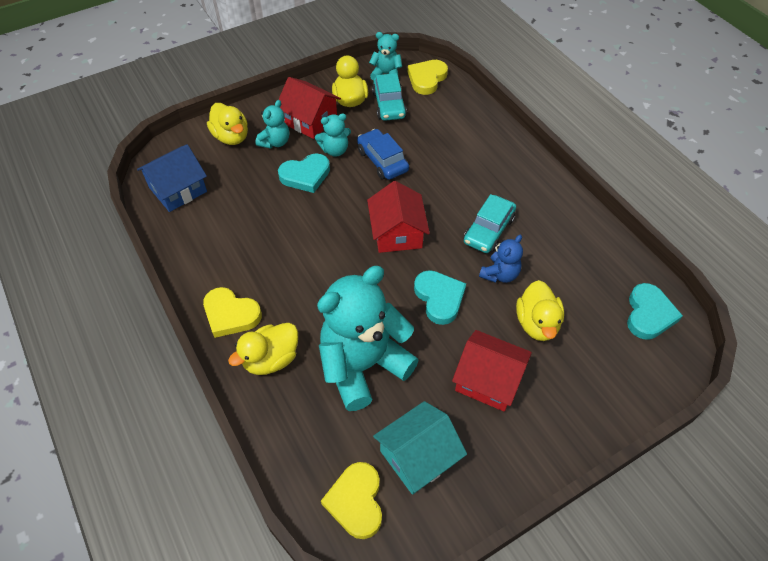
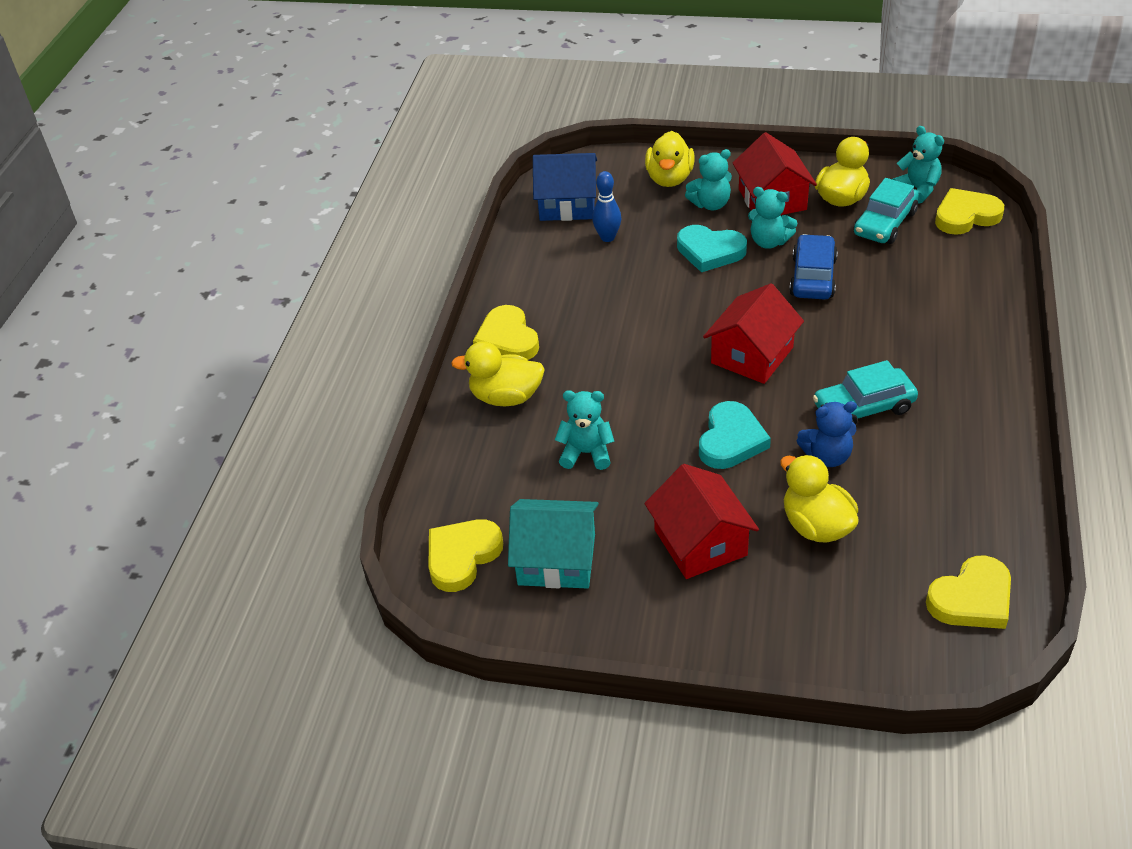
camera: 45 degrees right, 10 degrees down
(229, 200) = (607, 237): none -> blue bowling pin
(363, 365) = (586, 453): turquoise teddy bear -> turquoise teddy bear, size x0.46
(537, 323) = (816, 526): yellow duck -> yellow duck turned 105 degrees clockwise
(649, 314) = (972, 599): turquoise heart -> yellow heart

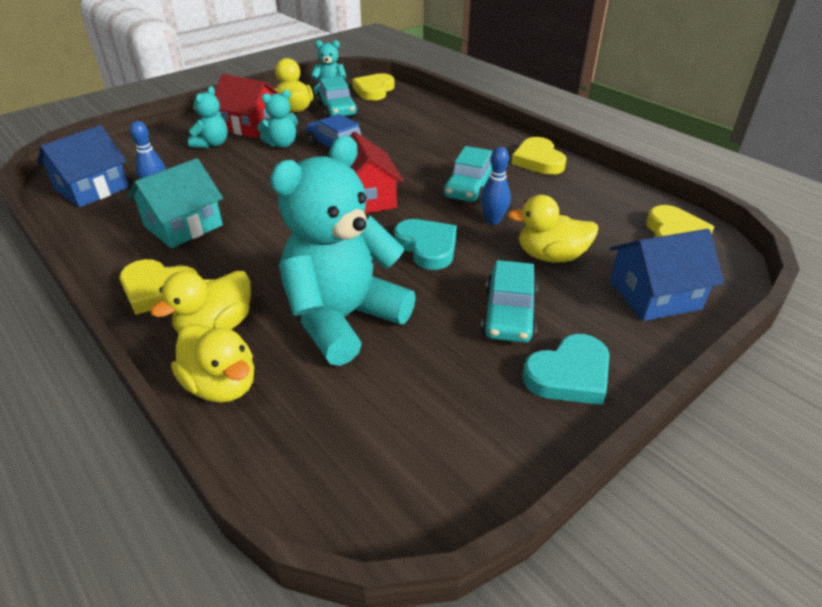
camera: 55 degrees left, 5 degrees down
(462, 556) = (357, 472): yellow heart -> yellow heart (538, 160)
(556, 559) = (437, 405): turquoise house -> turquoise house (183, 226)
(586, 453) = (343, 319): turquoise teddy bear -> turquoise teddy bear, size x2.16
(669, 179) = (160, 144): yellow duck -> yellow duck (222, 385)
(700, 542) = (509, 314): red house -> turquoise car
(710, 251) = (249, 165): turquoise heart -> turquoise heart (569, 375)
(827, 456) = (493, 220): blue teddy bear -> blue bowling pin
(841, 625) = (654, 295): none -> blue house

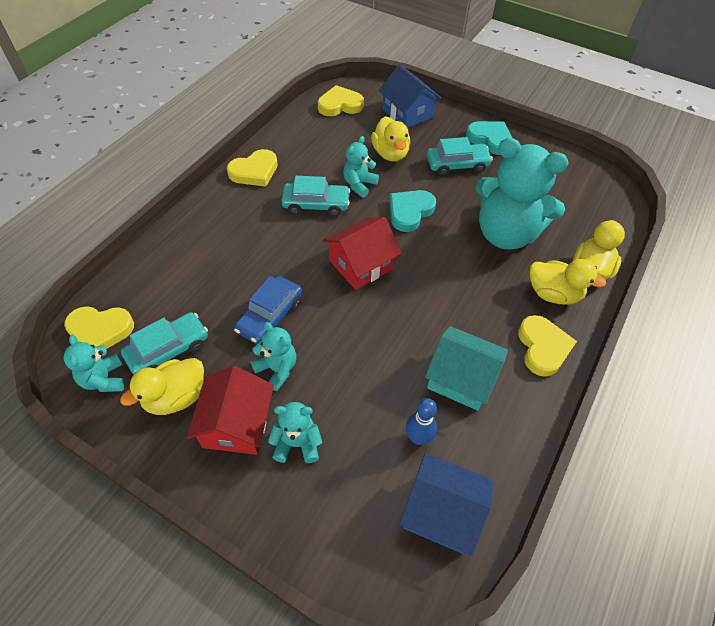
camera: 110 degrees left, 15 degrees up
(493, 220) = (359, 184): blue bowling pin -> turquoise teddy bear

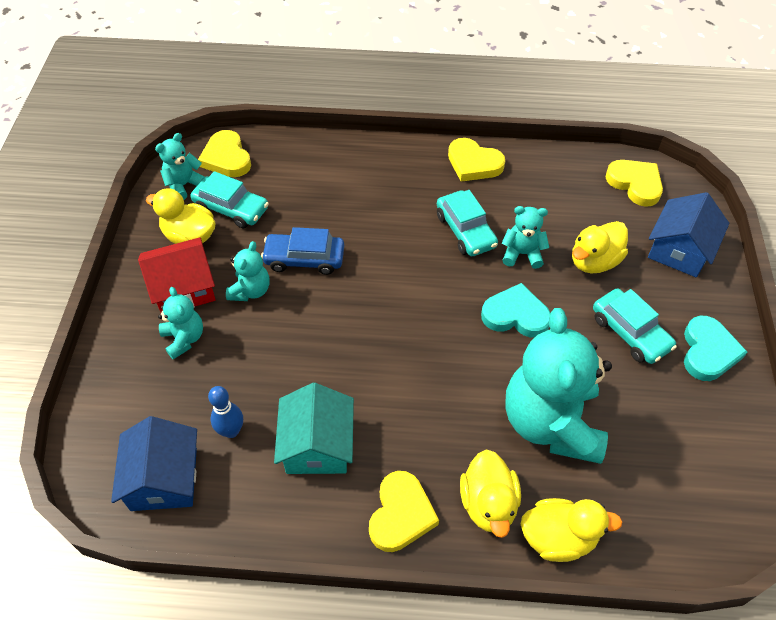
camera: 65 degrees right, 0 degrees up
(361, 264) = (410, 302): red house -> none
(542, 347) = (401, 514): yellow heart -> yellow heart turned 45 degrees counterclockwise

